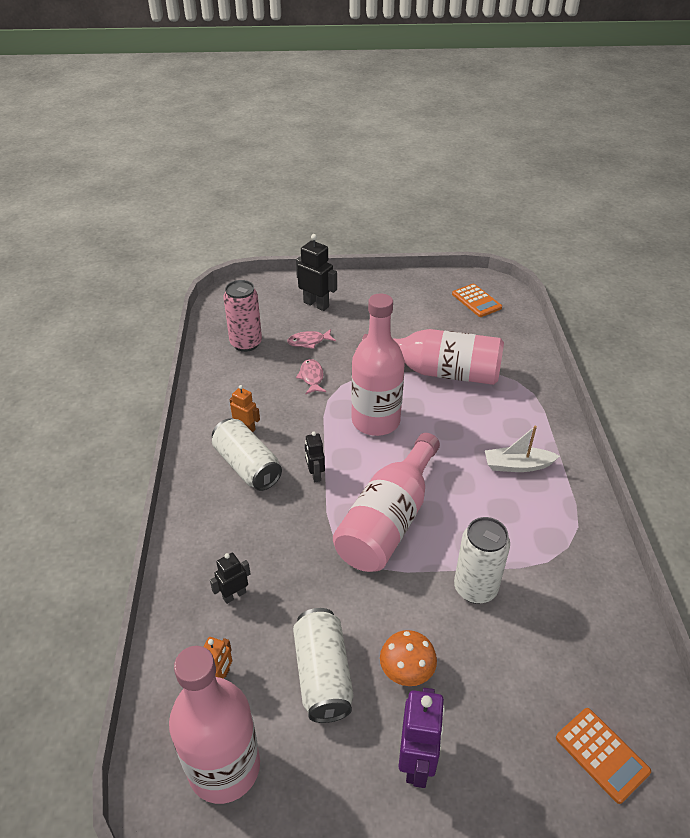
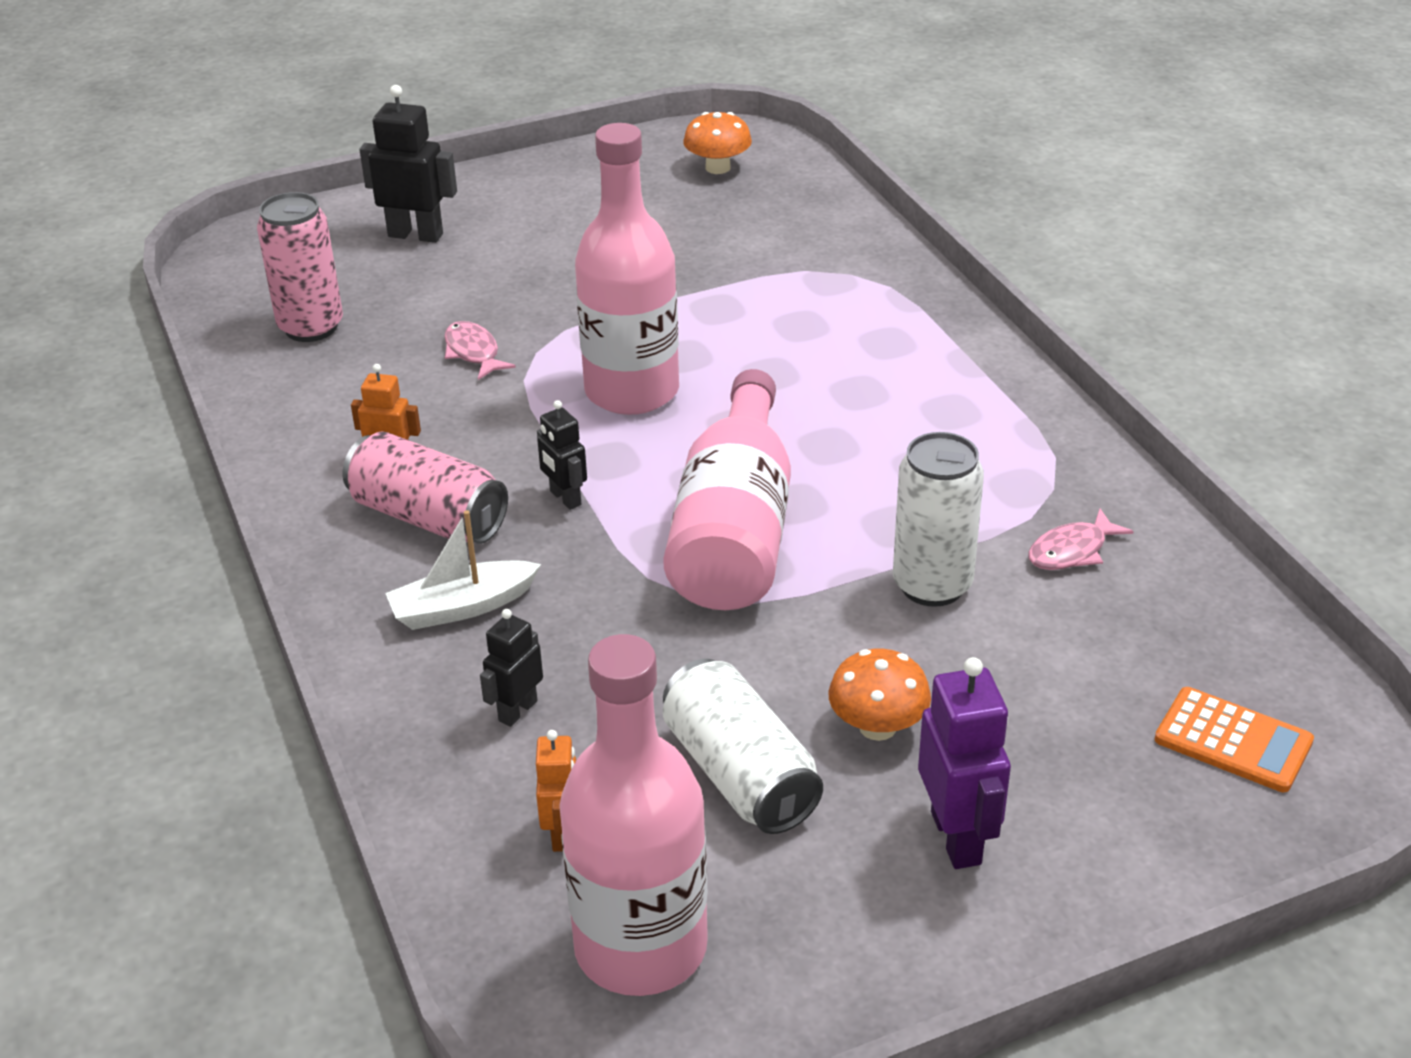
camera: 20 degrees left, 5 degrees down
(247, 466) = (428, 517): white can -> pink can
(308, 342) = (435, 298): pink fish -> pink fish (1071, 551)
(440, 372) = (709, 291): pink bottle -> none
(476, 301) = (718, 168): orange calculator -> orange mushroom
(517, 465) = (915, 397): white boat -> white boat (462, 607)

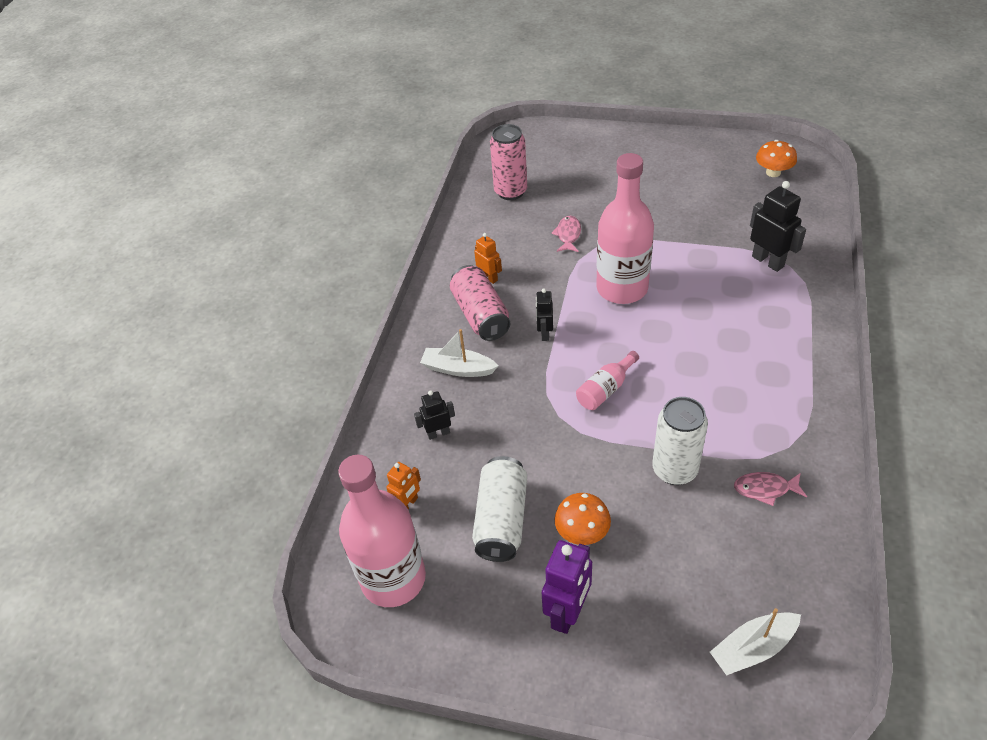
camera: 40 degrees right, 10 degrees up
(416, 235) = (594, 158): black robot -> black robot (768, 261)
(734, 530) = (605, 389): pink bottle -> pink bottle, size x0.46
(1233, 741) = (753, 648): orange calculator -> white boat

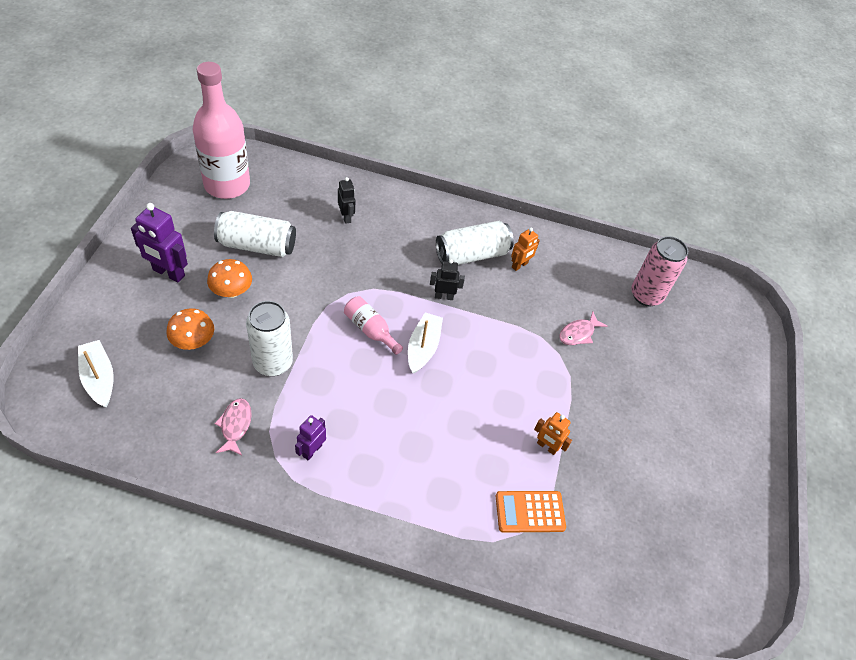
camera: 80 degrees right, 5 degrees up
(408, 504) = (285, 195): orange robot -> orange robot (546, 447)
(458, 369) = (411, 234): white boat -> white boat (423, 347)
(481, 315) = (472, 254): pink can -> white can
(568, 235) = (578, 333): pink fish -> pink fish turned 135 degrees clockwise
(622, 288) = (497, 365): pink bottle -> none
(768, 261) = (530, 512): black robot -> orange calculator
(769, 418) = (312, 450): none -> purple robot
(773, 172) = (695, 565): orange mushroom -> orange mushroom (193, 341)

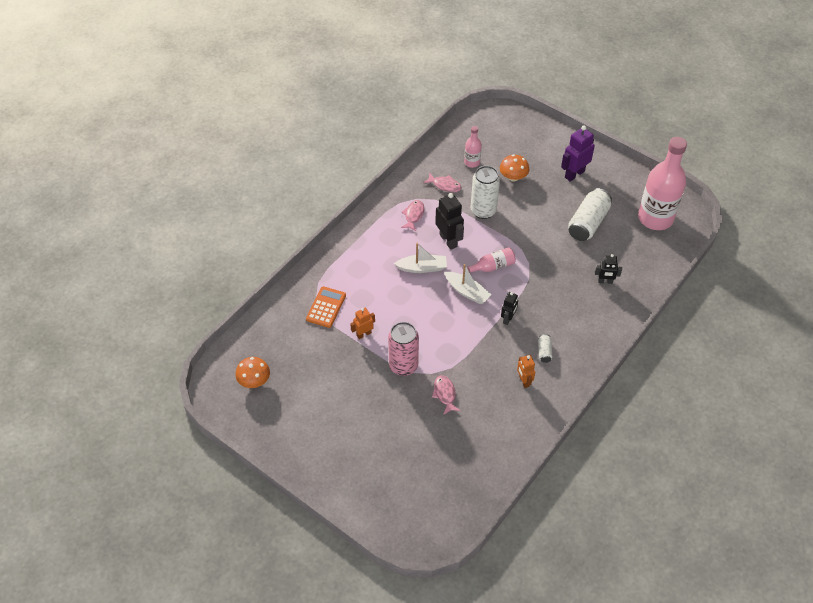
camera: 120 degrees right, 0 degrees up
(99, 378) = (500, 134): white boat -> white boat (422, 268)
(174, 401) = (472, 162): none -> pink bottle
(231, 291) = (549, 202): orange mushroom -> orange mushroom (254, 381)
(312, 450) = (413, 215): purple robot -> pink fish
(344, 391) = (448, 240): none -> black robot
(472, 254) = (544, 352): white can -> white can, size x0.45
(646, 295) = (464, 463): pink can -> pink can (403, 366)

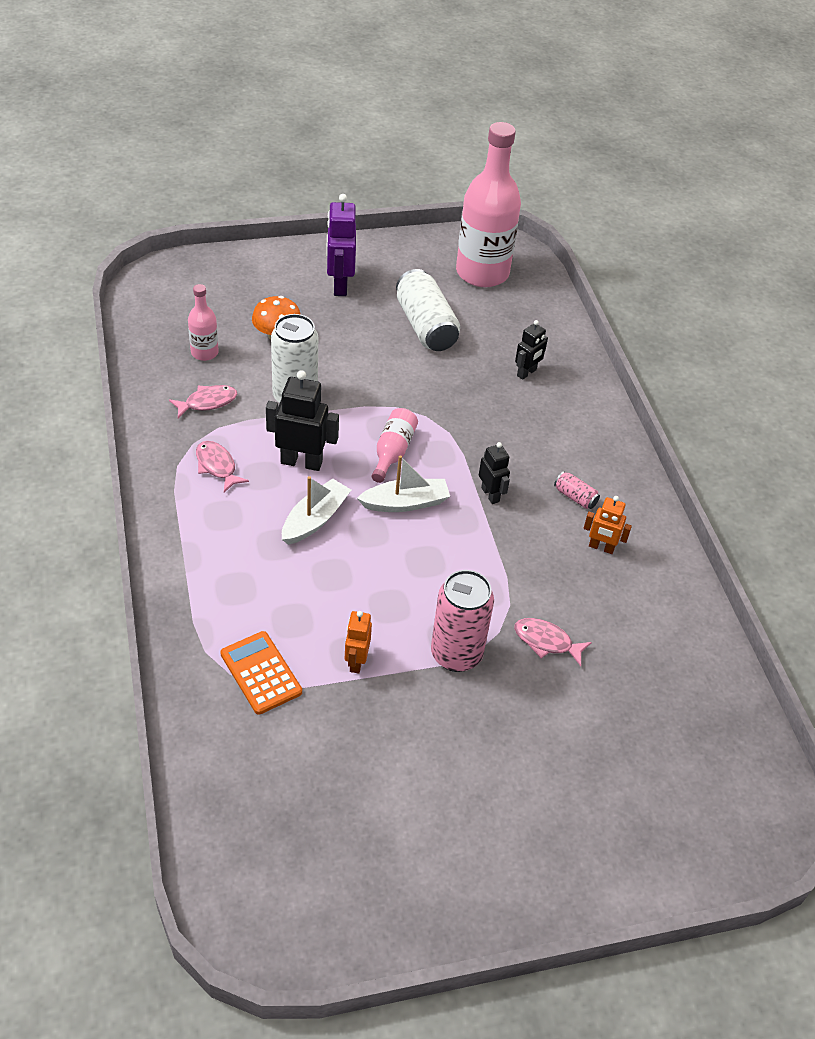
camera: 55 degrees left, 5 degrees down
(254, 381) = (298, 864): orange mushroom -> none
(544, 352) = (575, 497): white can -> pink can

